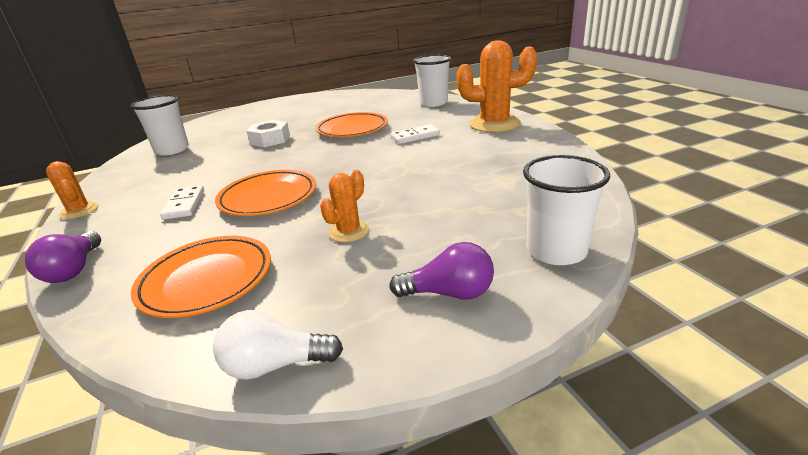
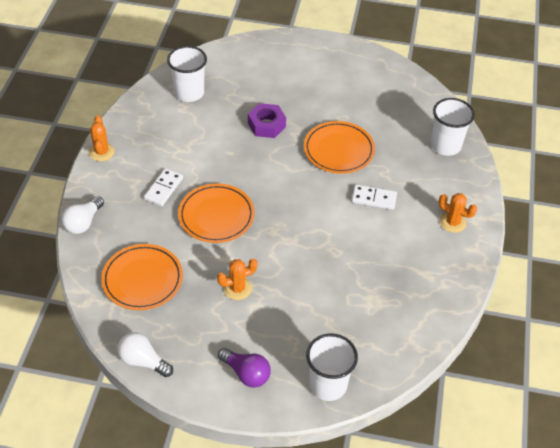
camera: 30 degrees right, 20 degrees up
(74, 270) = (83, 222): purple light bulb -> white light bulb
(270, 140) = (266, 125): white nut -> purple nut
(494, 124) = (452, 222): orange cactus -> orange cactus, size x0.52

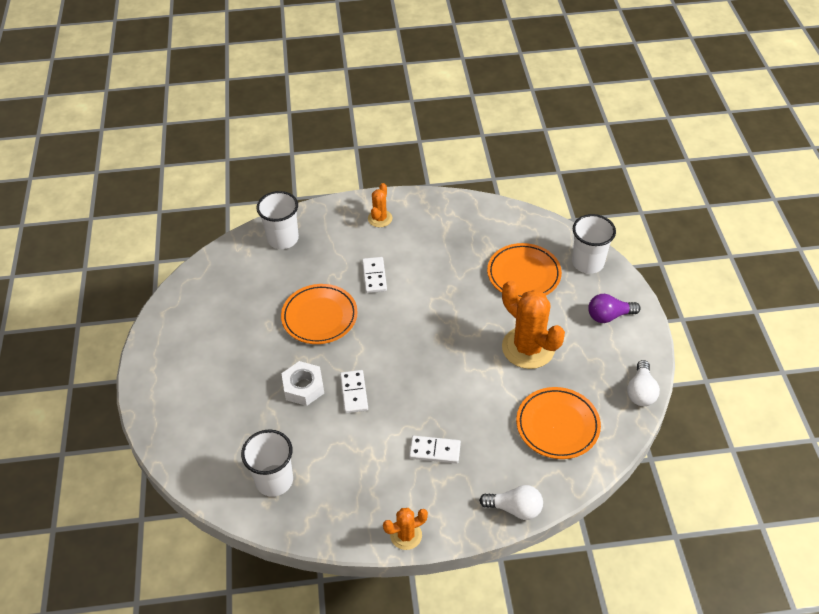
camera: 105 degrees left, 0 degrees up
(216, 216) = (451, 391): orange plate -> orange plate (523, 274)
(237, 288) = (528, 348): orange cactus -> orange cactus, size x1.91
(246, 154) = (354, 393): none -> white domino
(246, 373) = (609, 316): purple light bulb -> purple light bulb turned 120 degrees counterclockwise
(266, 125) = (303, 387): purple nut -> white nut

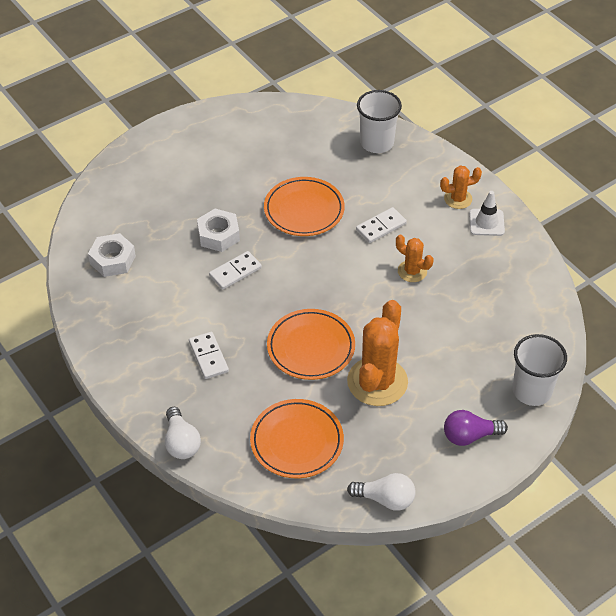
camera: 60 degrees right, 0 degrees up
(274, 480) = (112, 260): white cup -> white nut
(406, 535) = (109, 372): orange cactus -> orange cactus (412, 271)
(415, 213) = (486, 222): none -> white traffic cone
(523, 274) = (472, 341): orange plate -> orange plate (311, 347)
(609, 316) = (469, 436): purple light bulb -> purple light bulb turned 60 degrees counterclockwise
(641, 392) = (385, 499): white light bulb -> white light bulb turned 150 degrees counterclockwise

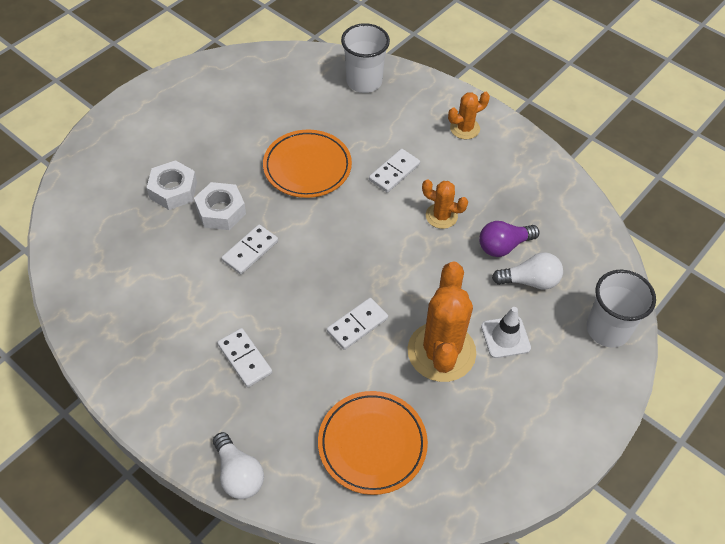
camera: 15 degrees left, 5 degrees up
(112, 260) = (106, 261): white nut -> white nut (173, 190)
(311, 347) = (357, 325): orange plate -> white domino
(385, 499) = (492, 495): white light bulb -> white light bulb (530, 281)
(469, 436) = (559, 397): purple light bulb -> purple light bulb (503, 246)
(486, 222) = (501, 149): white traffic cone -> white traffic cone (505, 337)

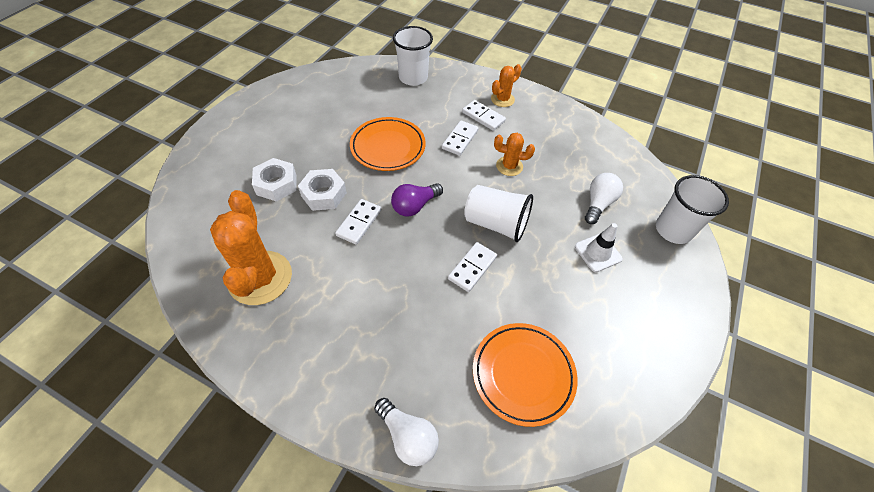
camera: 15 degrees left, 0 degrees up
(245, 359) = (381, 320): white domino -> white domino (483, 117)
(400, 281) = (495, 224): none -> white cup
(441, 352) = (551, 276): orange cactus -> orange cactus (260, 278)
(503, 246) = (566, 180): purple light bulb -> purple light bulb (414, 206)
(530, 281) = (598, 204): white light bulb -> white light bulb turned 45 degrees counterclockwise

